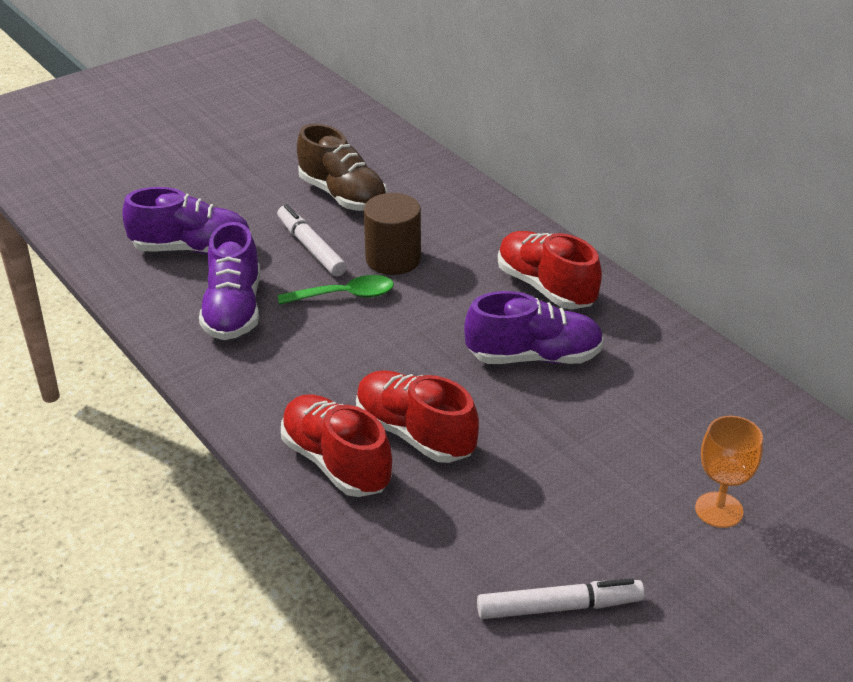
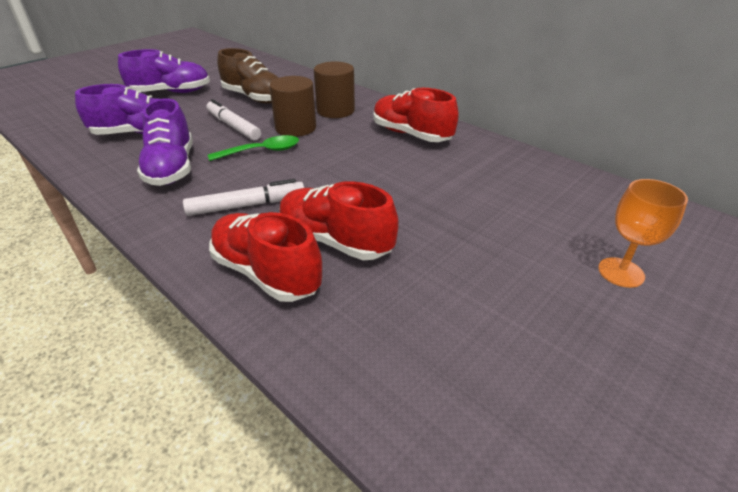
camera: 10 degrees left, 0 degrees up
(452, 232) = (335, 110): none -> brown cylinder
(534, 357) = (418, 176): purple shoe -> purple shoe (171, 92)
(559, 607) = (524, 390): white marker -> white marker (246, 205)

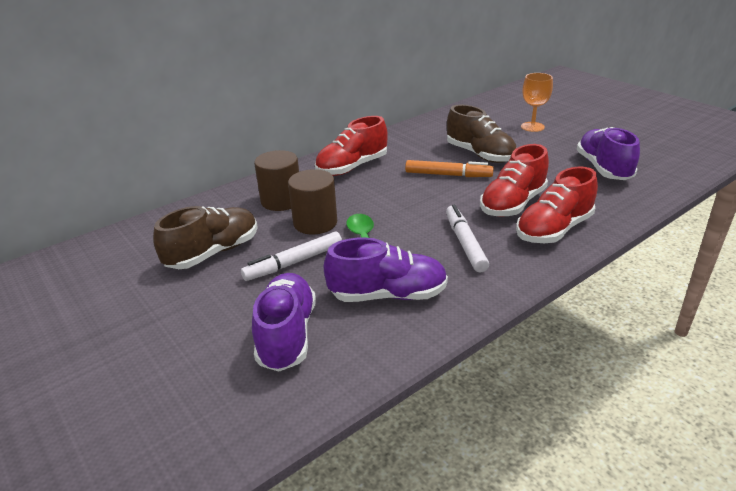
camera: 80 degrees left, 5 degrees down
(171, 92) = (144, 329): purple shoe -> purple shoe (603, 168)
(408, 192) = (448, 175): none -> orange marker
(477, 216) = (480, 155): none -> brown shoe

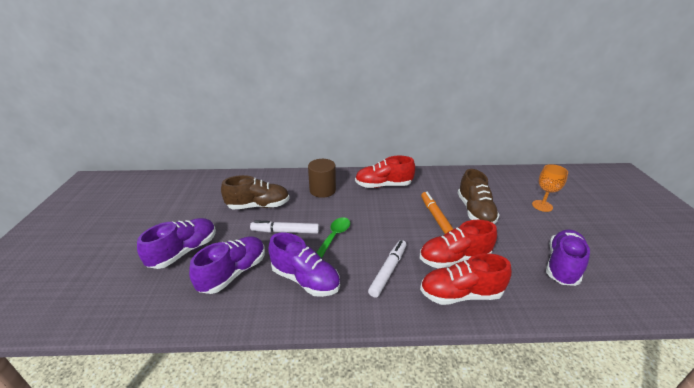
camera: 35 degrees right, 0 degrees up
(174, 351) = (184, 251): none -> purple shoe
(315, 223) = (323, 212): brown cylinder -> none
(448, 175) = (435, 216): orange marker -> orange marker turned 150 degrees counterclockwise

